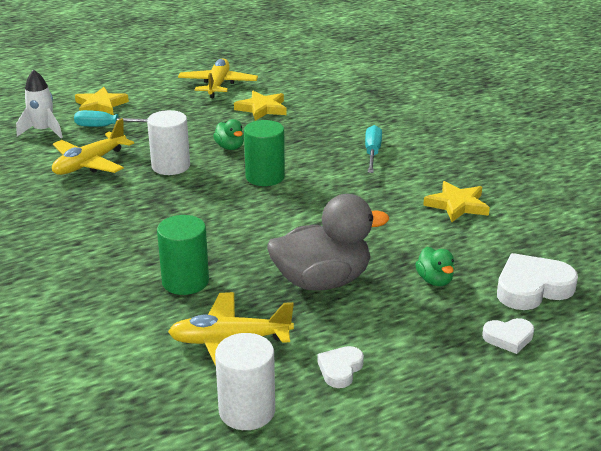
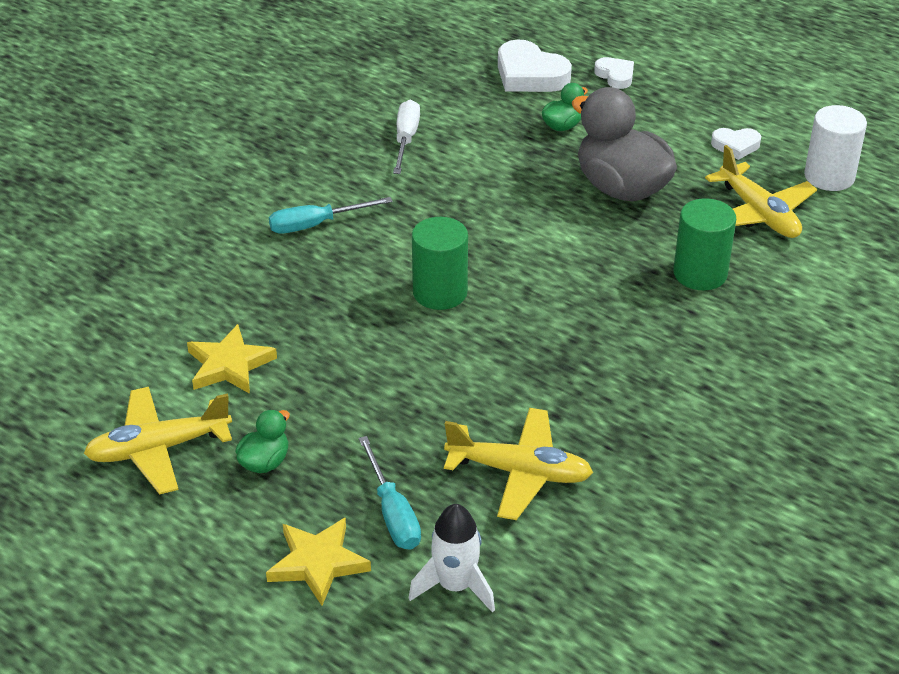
camera: 115 degrees left, 10 degrees up
(171, 166) = (470, 387): white cylinder -> none
(230, 147) = (378, 352): green duck -> green duck (265, 462)
(457, 205) = (406, 139): yellow star -> white screwdriver

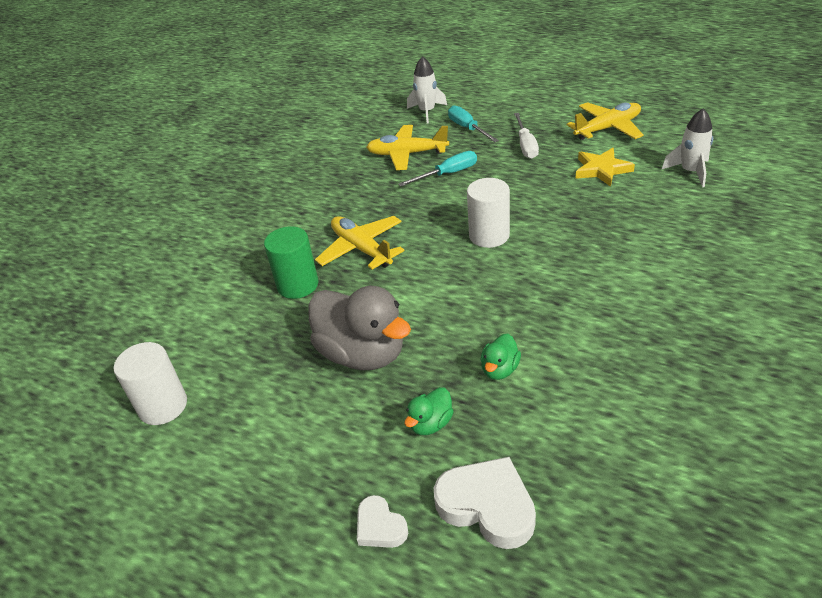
camera: 175 degrees right, 0 degrees up
(114, 333) = (690, 172): none -> white rocket
(265, 462) = (546, 134): green duck -> green duck (500, 369)
(316, 225) = (613, 268): turquoise screwdriver -> turquoise screwdriver (448, 174)
(318, 563) = (494, 107): yellow star -> none
(406, 139) = (586, 372): white screwdriver -> white screwdriver (525, 145)
(440, 292) = (489, 235): green cylinder -> white cylinder
(735, 146) = (247, 430): white heart -> none
(758, 213) = (241, 349): yellow plane -> yellow plane (361, 249)

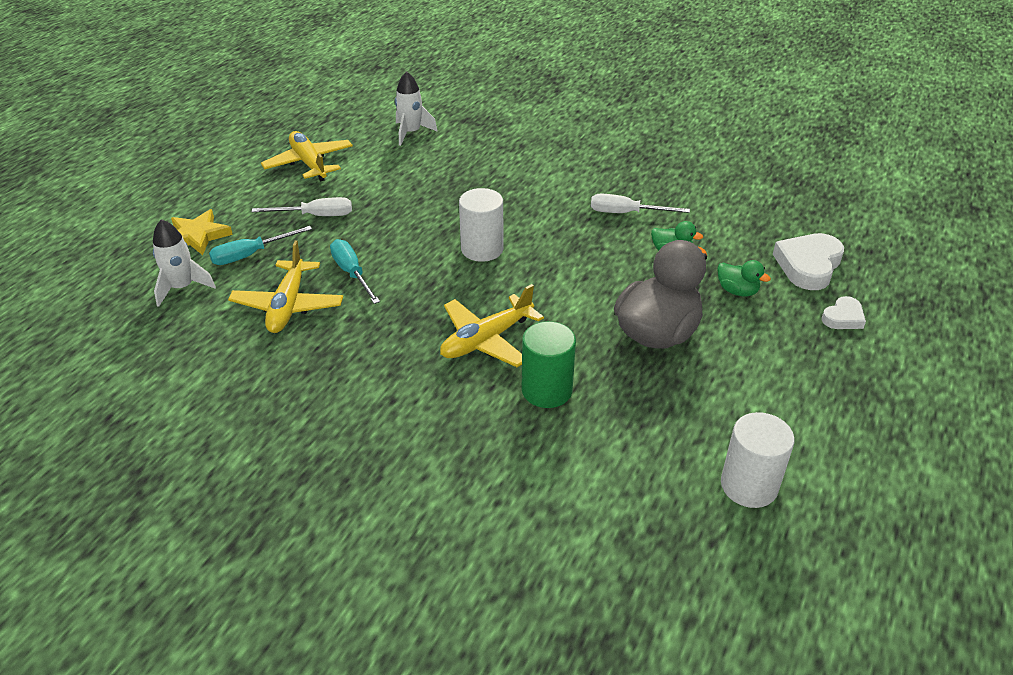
camera: 95 degrees left, 0 degrees up
(574, 332) = (626, 213): none -> white screwdriver
(602, 170) = (387, 175): yellow star -> yellow star (197, 236)

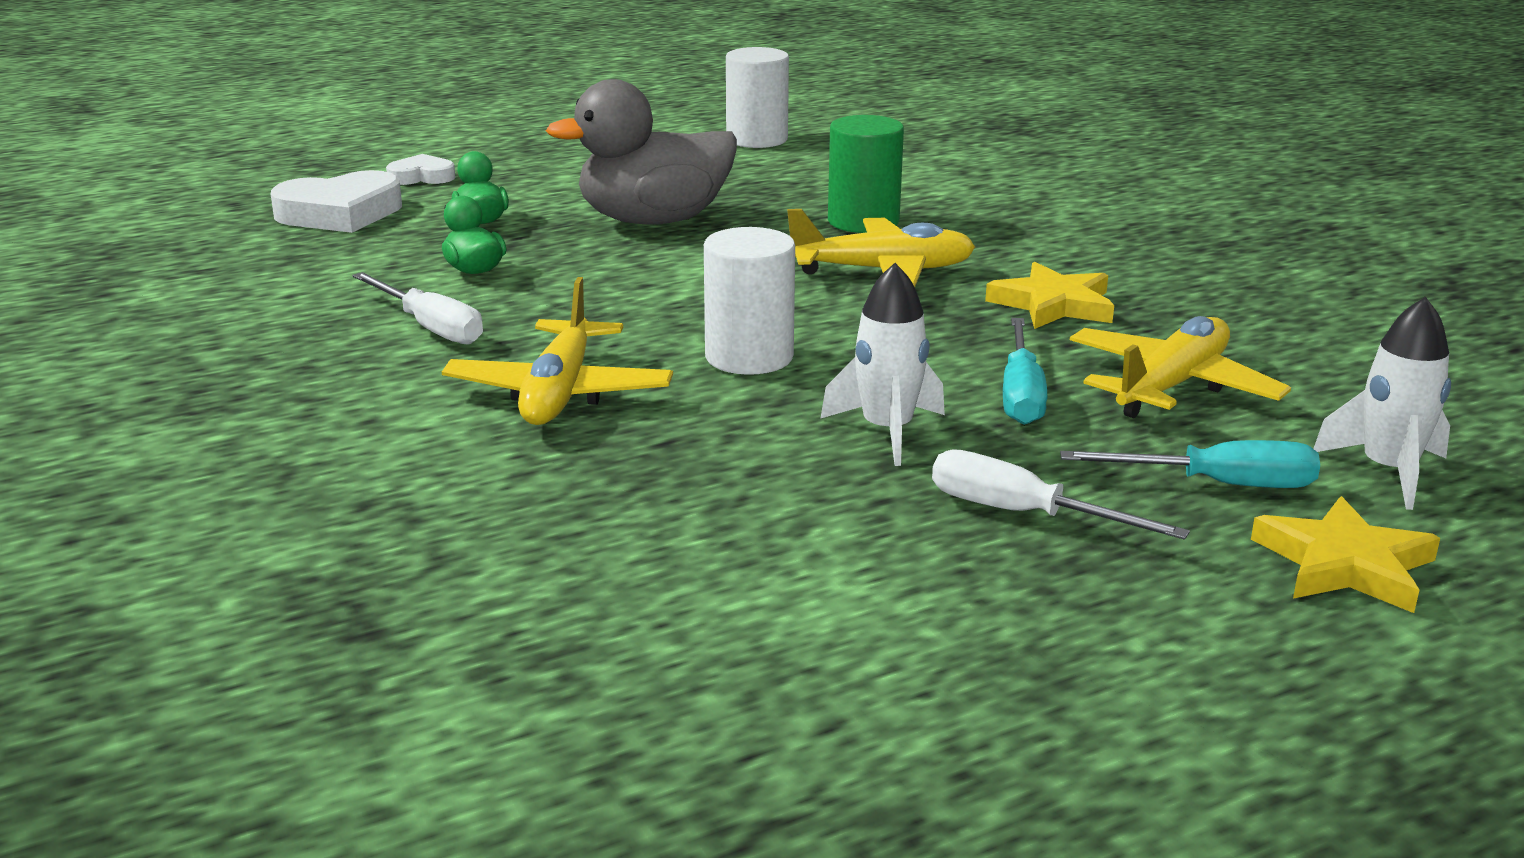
camera: 145 degrees left, 15 degrees down
(309, 163) = (948, 661): yellow plane -> yellow plane (559, 393)
(376, 348) = (1053, 304): none -> yellow star
(411, 133) = (565, 649): white rocket -> white rocket (887, 431)

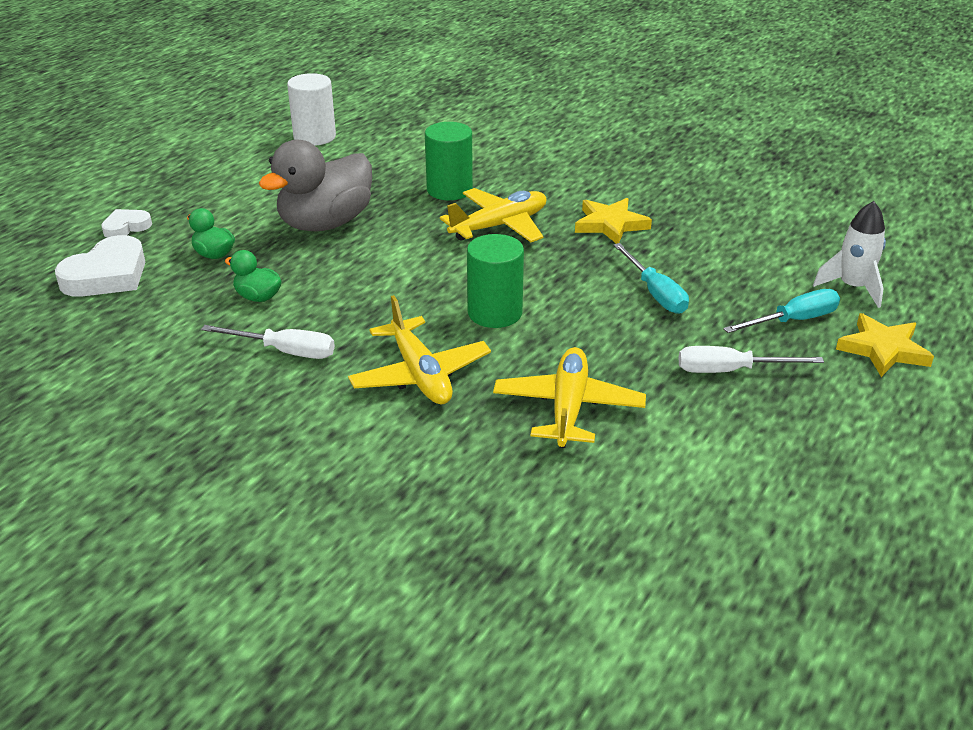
camera: 30 degrees left, 10 degrees up
(749, 357) = (495, 313): white cylinder -> green cylinder
(887, 431) = (617, 341): white rocket -> none
(1171, 386) = (717, 264): yellow plane -> yellow plane (568, 408)

